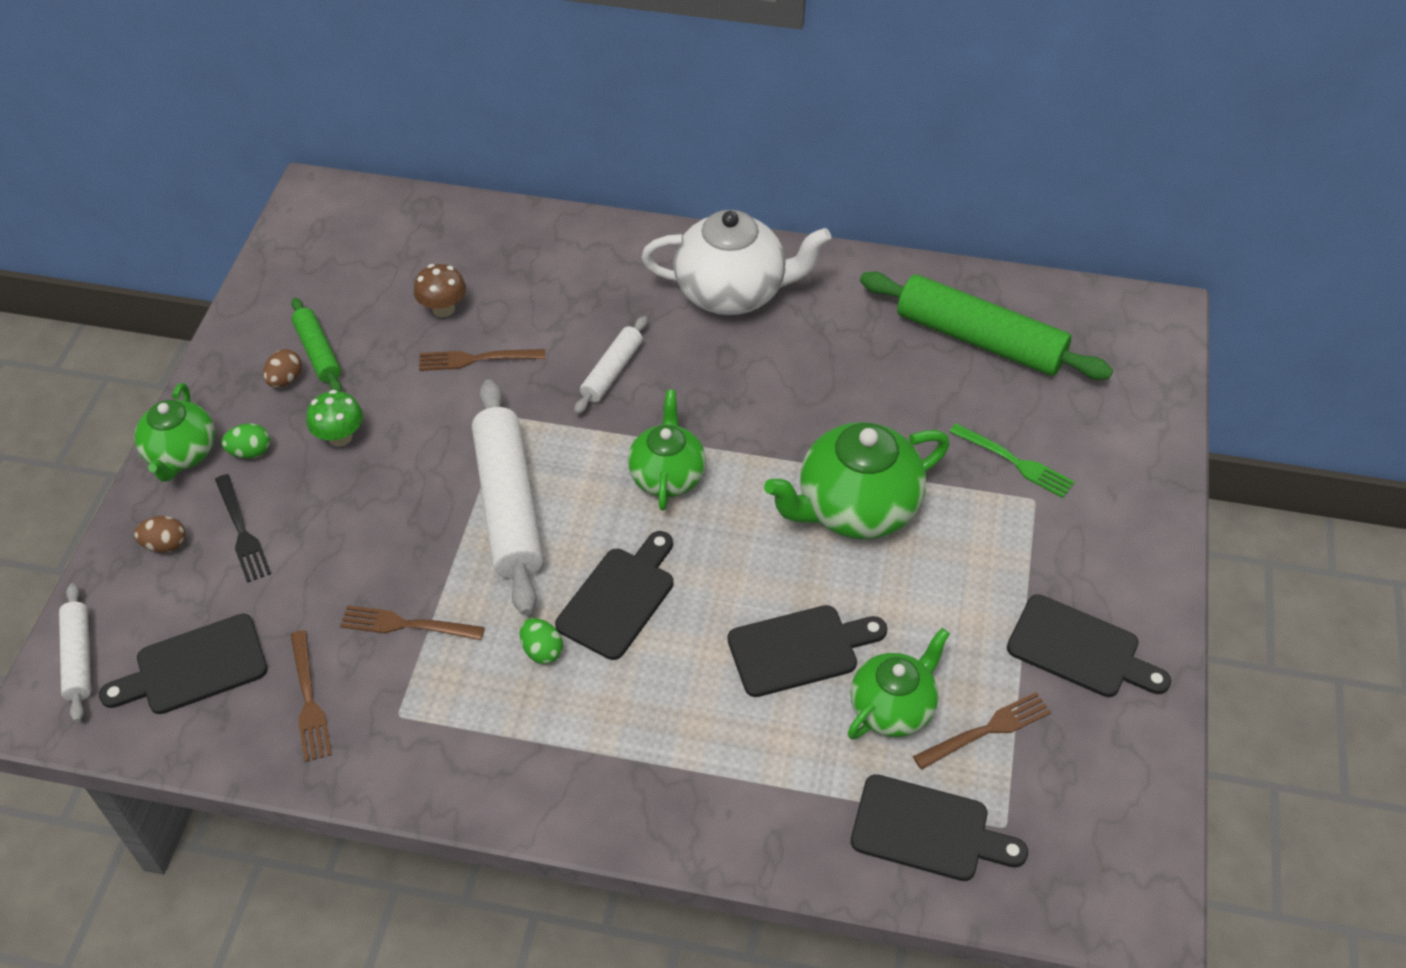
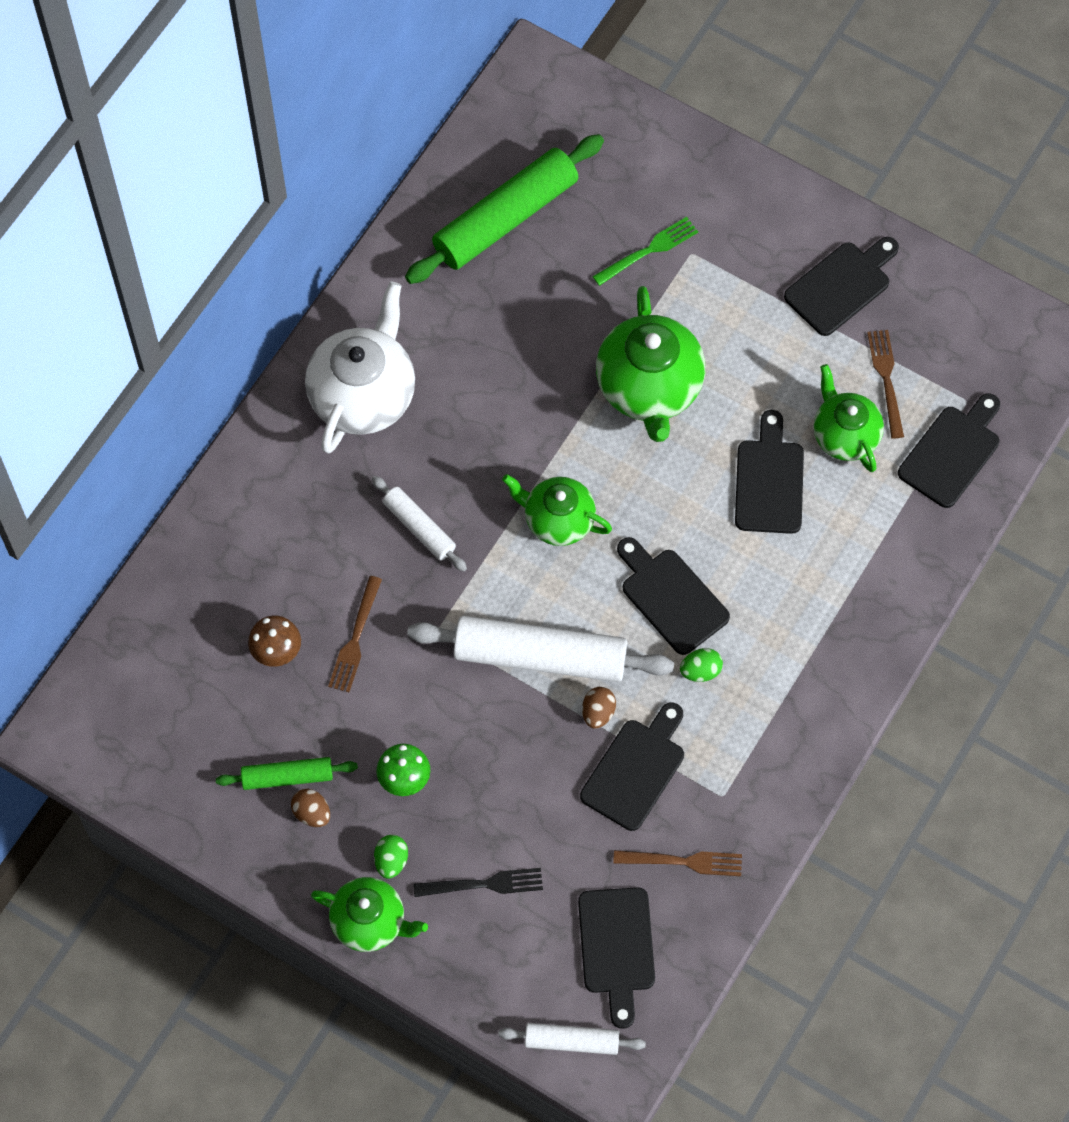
camera: 70 degrees left, 15 degrees up
(165, 545) = (473, 952): brown egg -> brown egg (598, 713)
(406, 625) = (636, 770): brown fork -> black cutting board

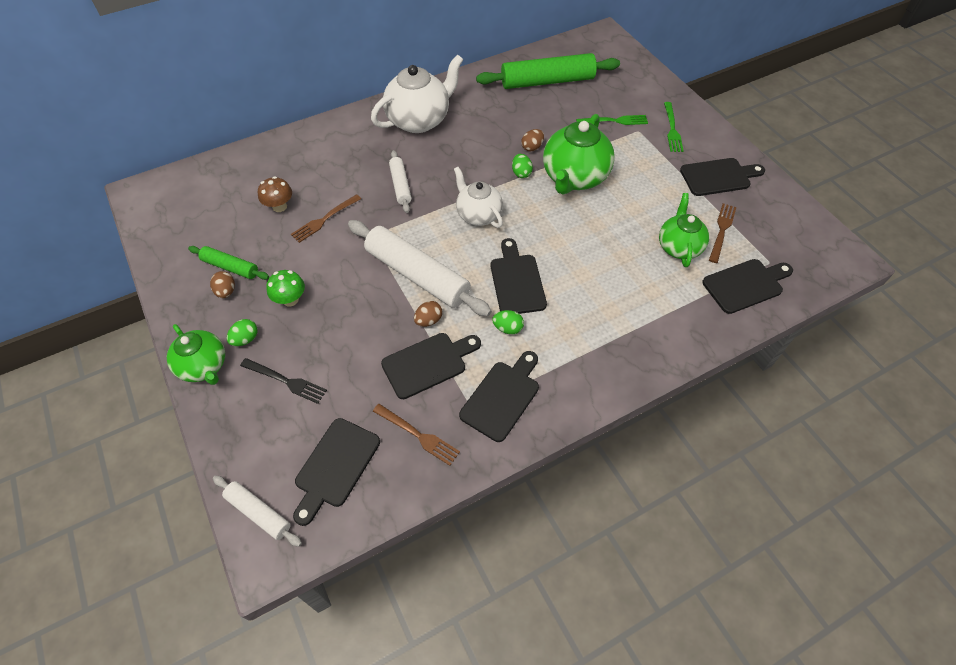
camera: 30 degrees right, 10 degrees down
(558, 520) = (478, 214): green teapot -> white teapot
(559, 363) = (532, 147): none -> brown egg
(572, 418) = (521, 173): none -> green egg
(738, 226) = (672, 129): none -> green fork
(769, 481) = (617, 249): black cutting board -> black cutting board (502, 397)

